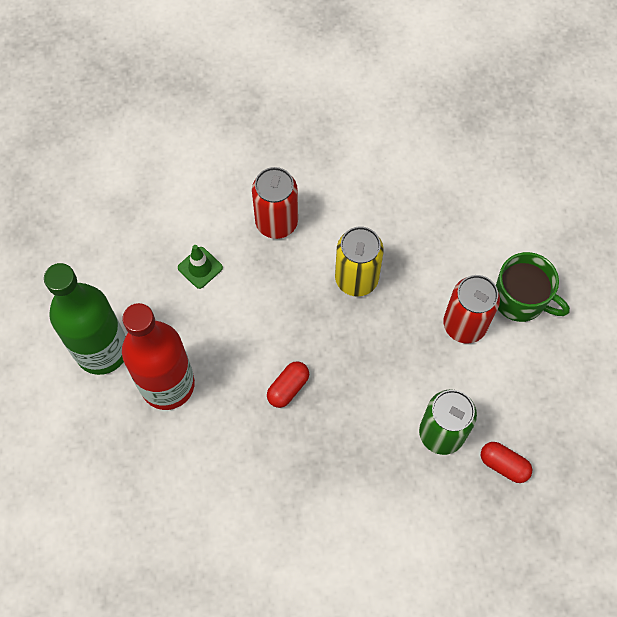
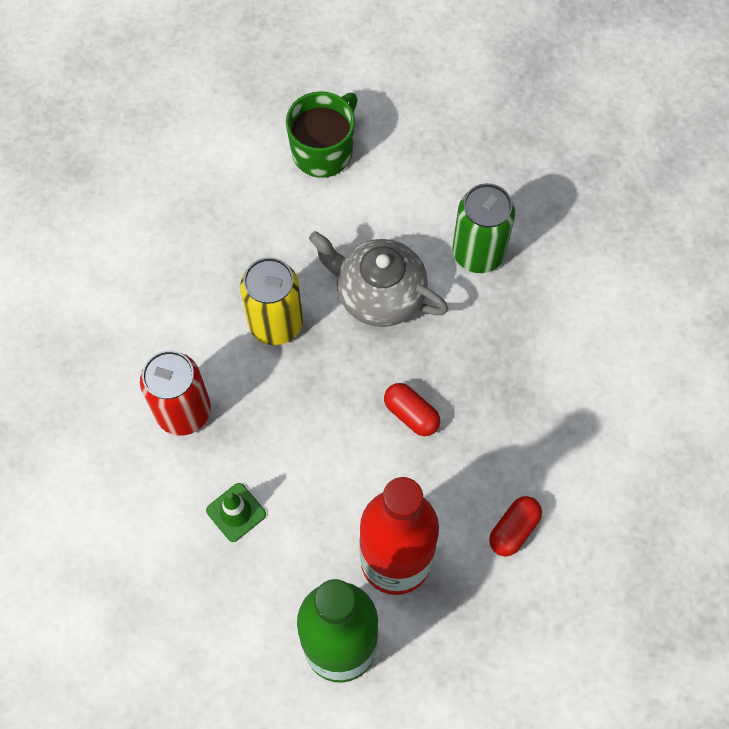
camera: 85 degrees left, 0 degrees up
(391, 354) = (378, 294): none -> grey teapot
(464, 325) = (349, 212): red can -> none
(503, 465) = (518, 195): red capsule -> red capsule (513, 530)

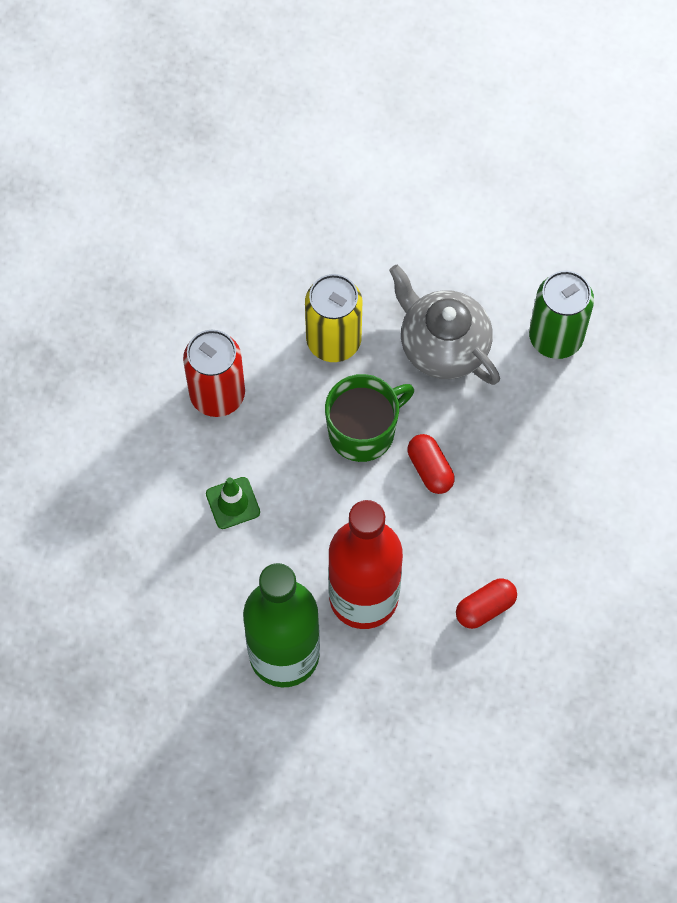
camera: 20 degrees right, 0 degrees up
(323, 151) = (442, 188): green mug -> green mug (363, 431)

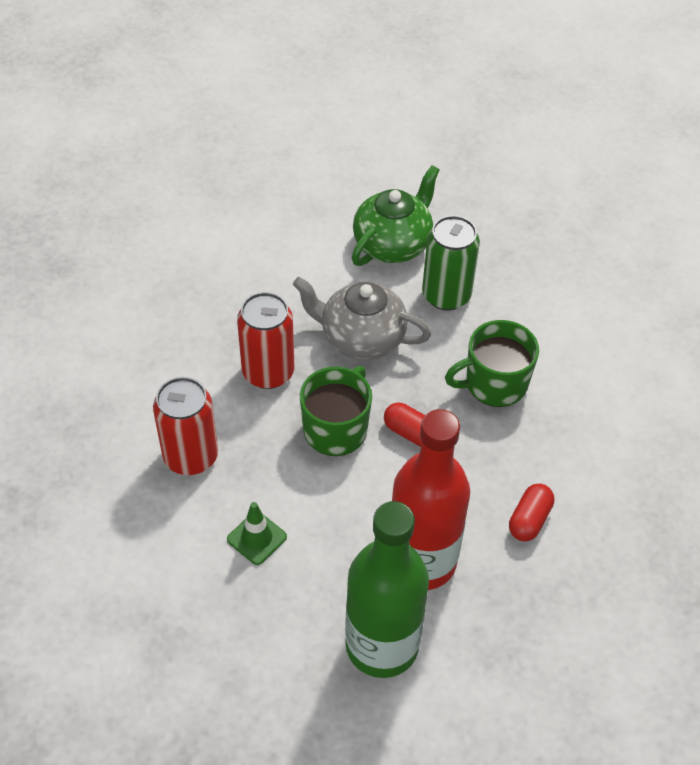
camera: 30 degrees left, 15 degrees down
(333, 340) = (268, 372): yellow can -> red can
(538, 253) = (393, 244): none -> green teapot
(541, 456) = (494, 383): none -> green mug

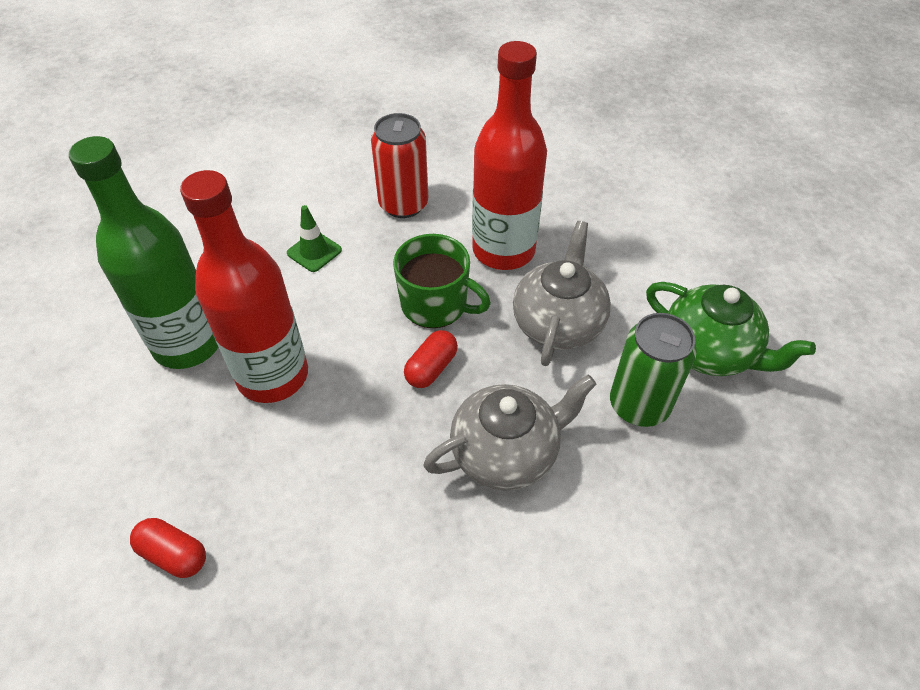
camera: 90 degrees right, 0 degrees up
(268, 372) = (503, 250): red can -> red bottle
(494, 383) = (506, 452): green mug -> grey teapot
(529, 520) = (311, 480): red capsule -> red capsule (174, 554)

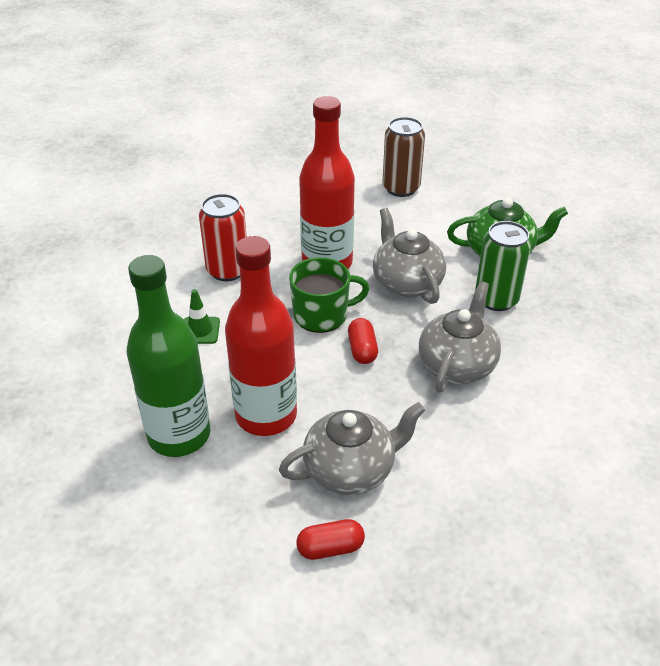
camera: 40 degrees left, 10 degrees down
(278, 489) = (351, 470): none -> grey teapot
(677, 208) = (401, 188): none -> brown can

